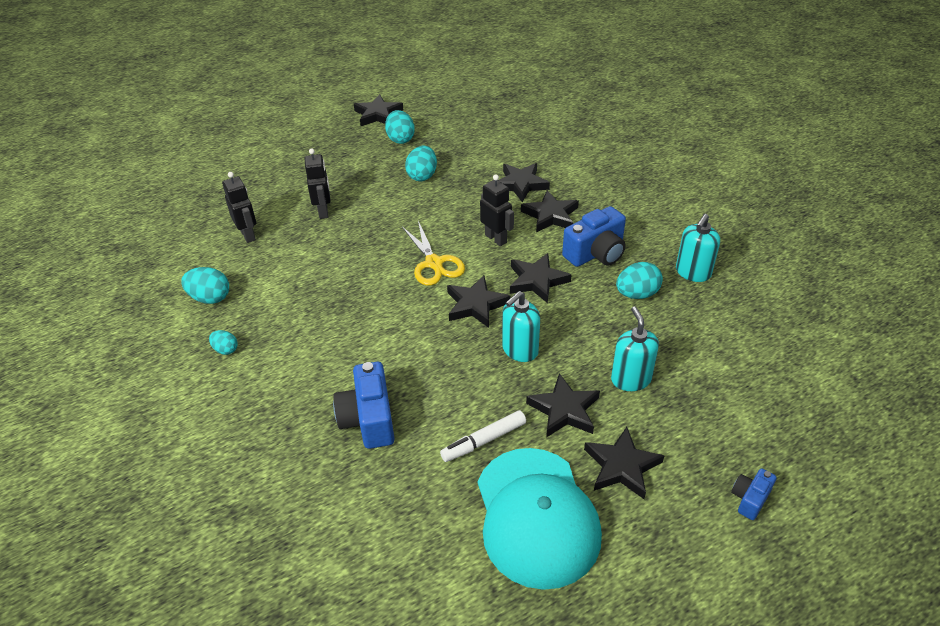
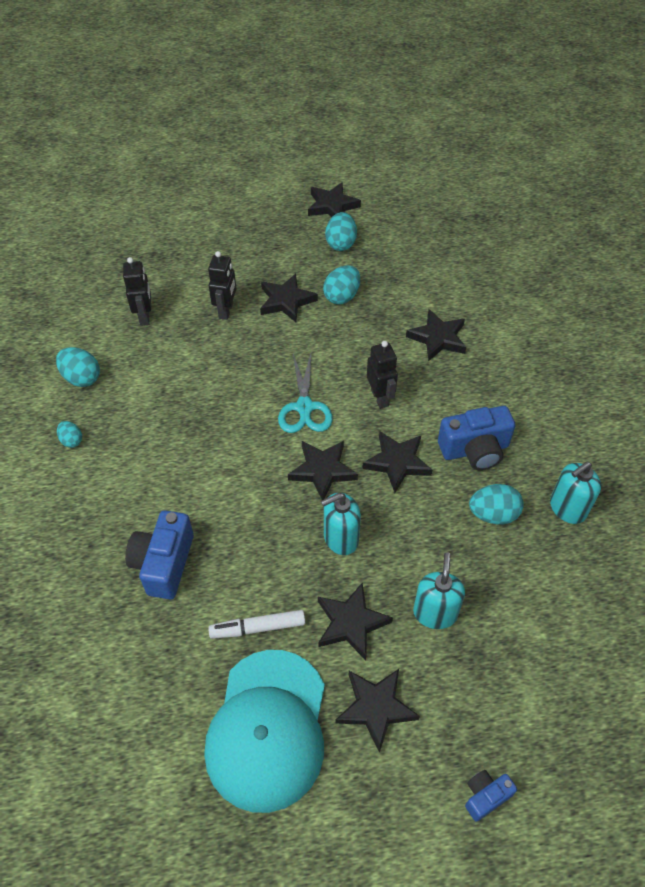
camera: 20 degrees right, 10 degrees up
(434, 263) = (304, 407): yellow scissors -> turquoise scissors
(550, 215) = (450, 387): black star -> black star (286, 301)

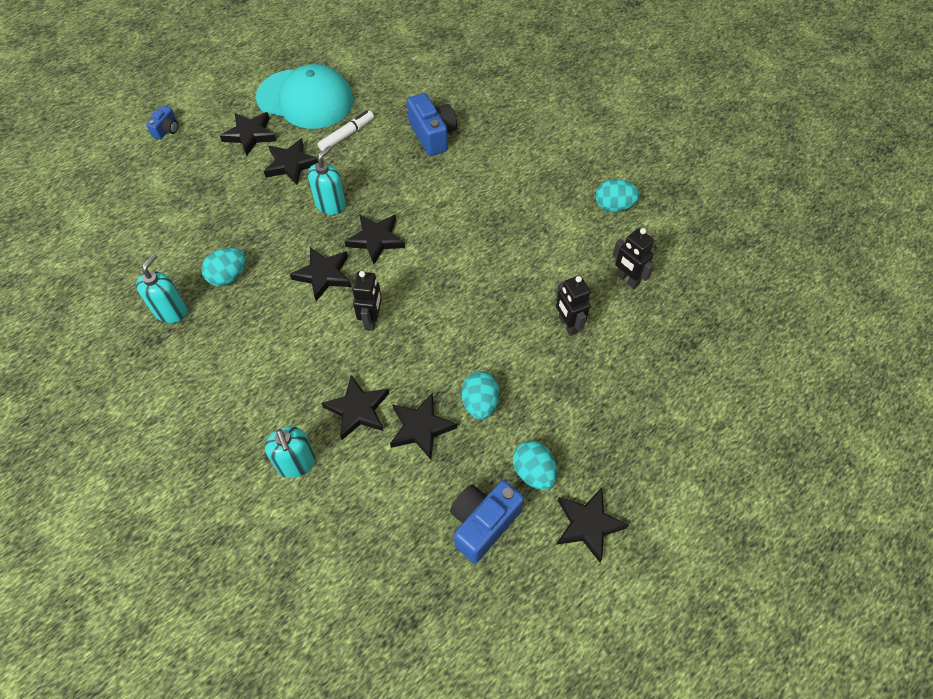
camera: 145 degrees right, 5 degrees up
(72, 440) = (568, 165): turquoise egg -> none
(267, 729) = (305, 99): turquoise cap -> turquoise cap turned 135 degrees clockwise
(286, 301) = (526, 366): black star -> black star (421, 428)
(304, 407) = (427, 278): turquoise scissors -> none
(380, 398) = (372, 320): black robot -> black robot turned 120 degrees counterclockwise
(435, 613) = (240, 195): turquoise soap dispenser -> turquoise soap dispenser (296, 463)
(475, 450) = (267, 318): blue camera -> blue camera (483, 523)

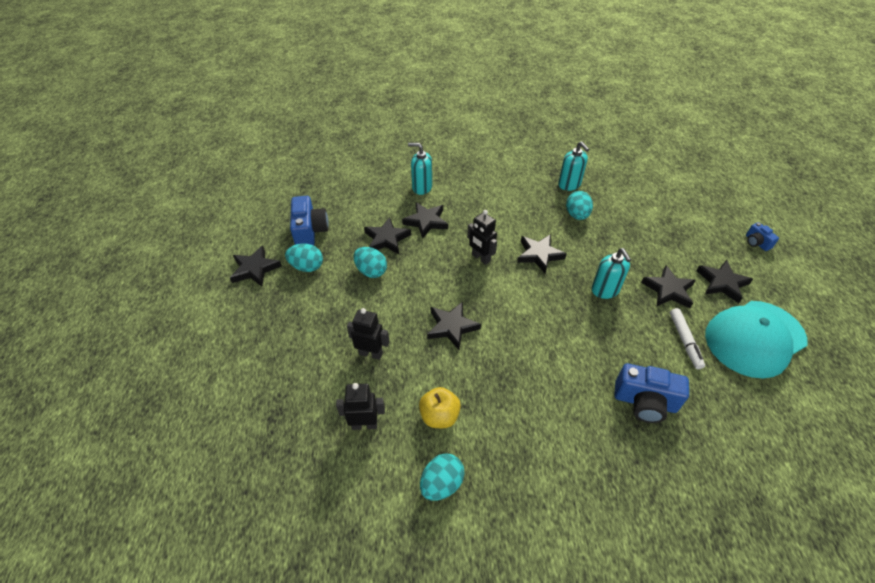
camera: 130 degrees right, 10 degrees down
(376, 239) = (548, 296): black star -> black star (452, 327)
(569, 239) = (439, 416): none -> yellow apple

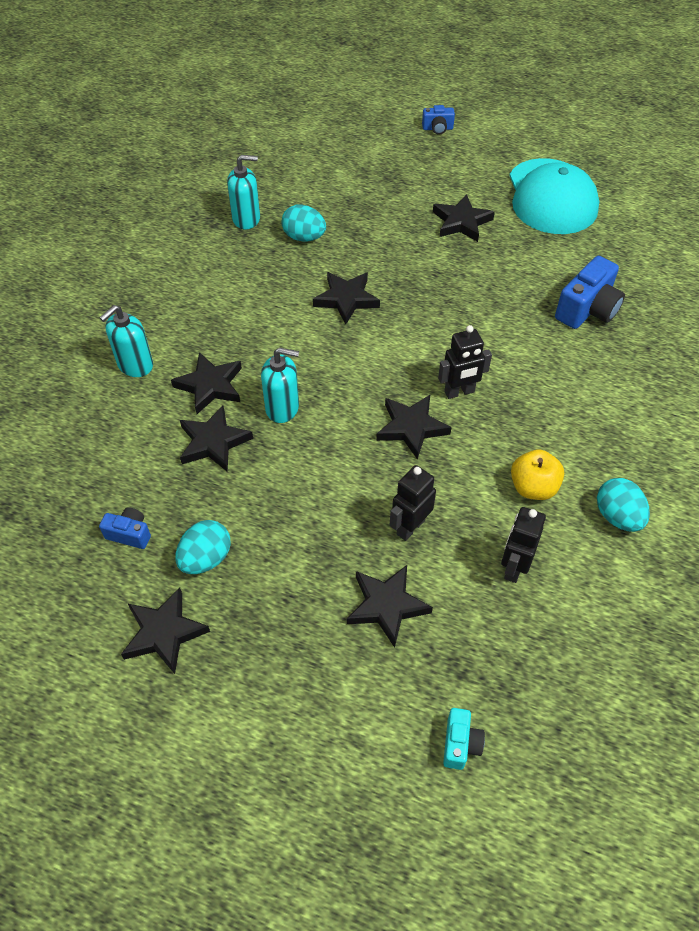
camera: 65 degrees left, 5 degrees up
(221, 434) = (460, 744): none -> turquoise camera
(310, 231) = (129, 534): blue camera -> blue camera, size x0.54
(371, 271) = (265, 481): turquoise egg -> none
(480, 258) = (316, 355): black robot -> black robot (459, 392)
(605, 290) = (433, 269): turquoise soap dispenser -> turquoise soap dispenser (282, 408)
(684, 341) = (531, 245): white marker -> none
(722, 283) = (474, 180): black star -> black star (387, 606)

